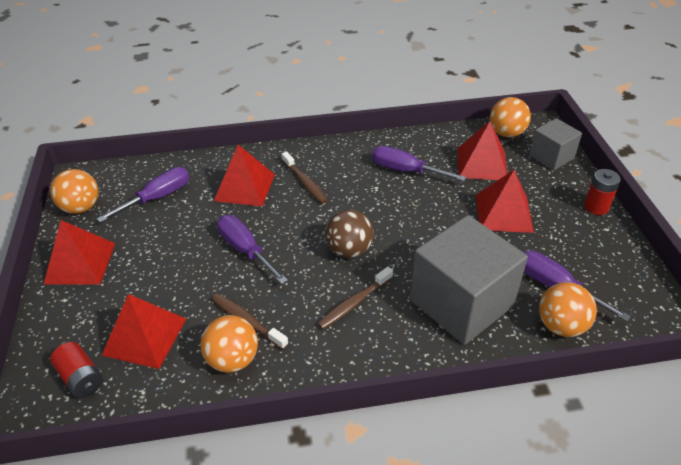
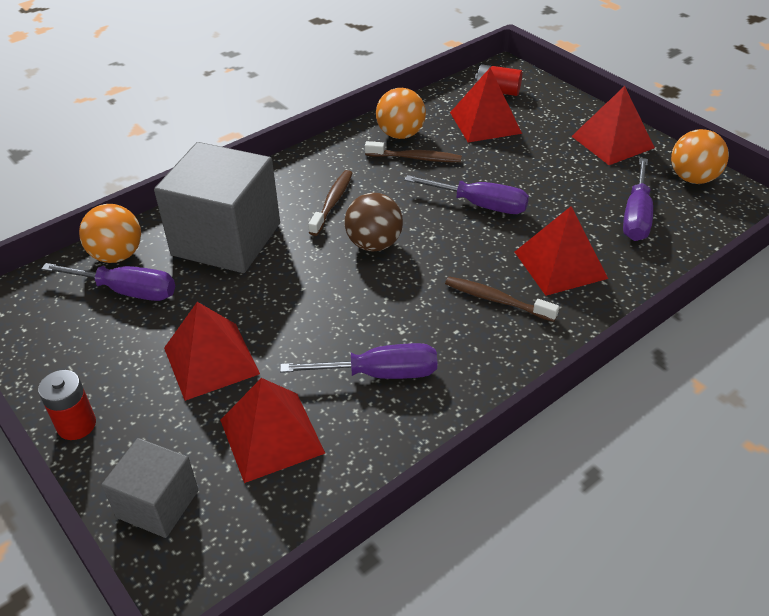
camera: 150 degrees right, 0 degrees up
(506, 133) = (252, 530): orange ball -> none

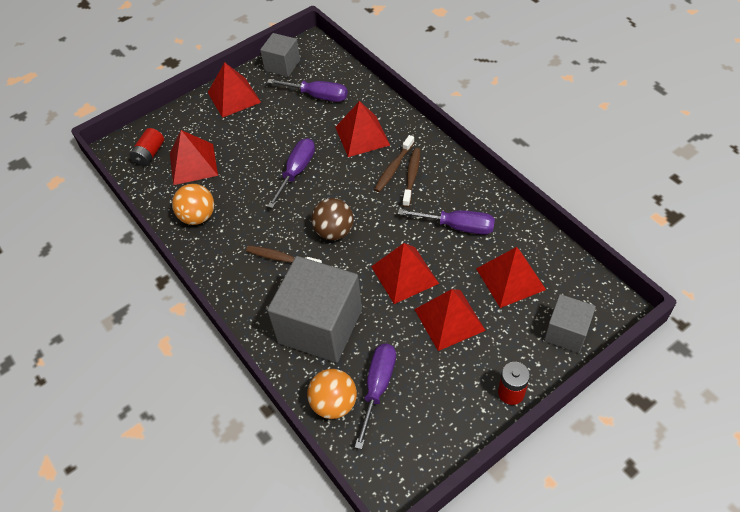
camera: 85 degrees left, 10 degrees up
(294, 314) = (404, 275): none -> red pyramid
(379, 374) = (457, 226): purple screwdriver -> purple screwdriver turned 105 degrees clockwise
(416, 158) = (233, 207): brown toothbrush -> brown toothbrush (411, 176)
(693, 178) = (282, 65): orange ball -> grey cube

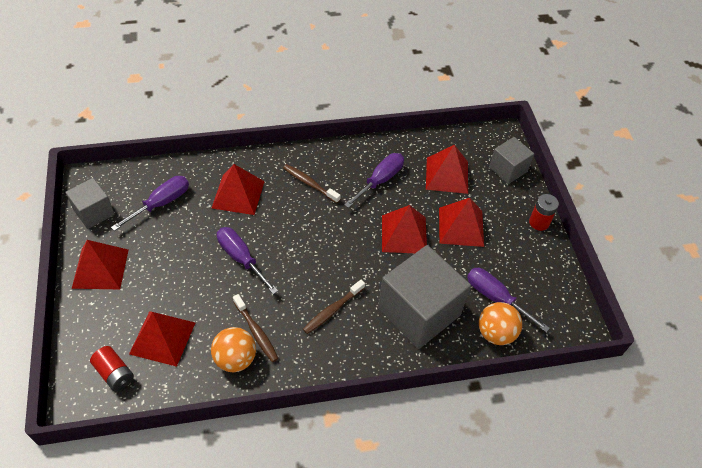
camera: 70 degrees left, 0 degrees up
(334, 231) = (329, 260): brown ball -> none
(393, 168) = (291, 191): brown toothbrush -> brown toothbrush (256, 332)

